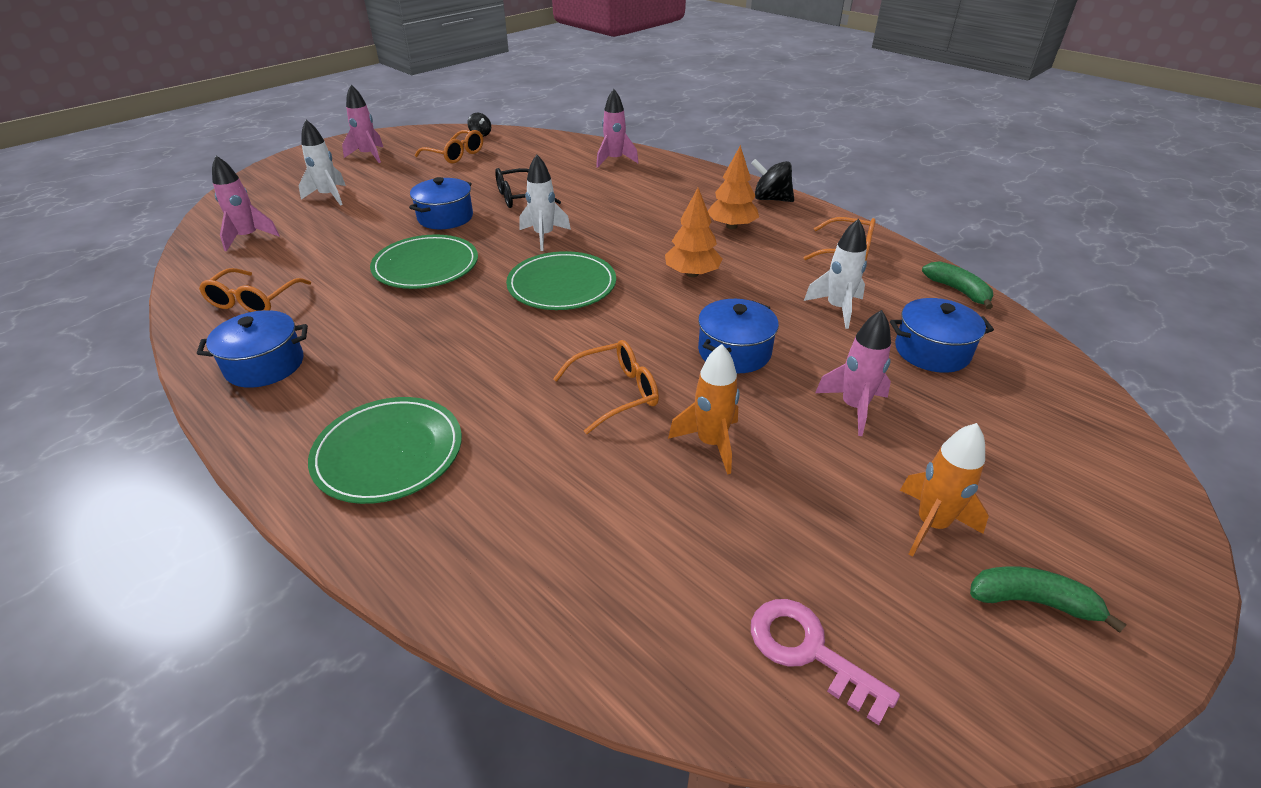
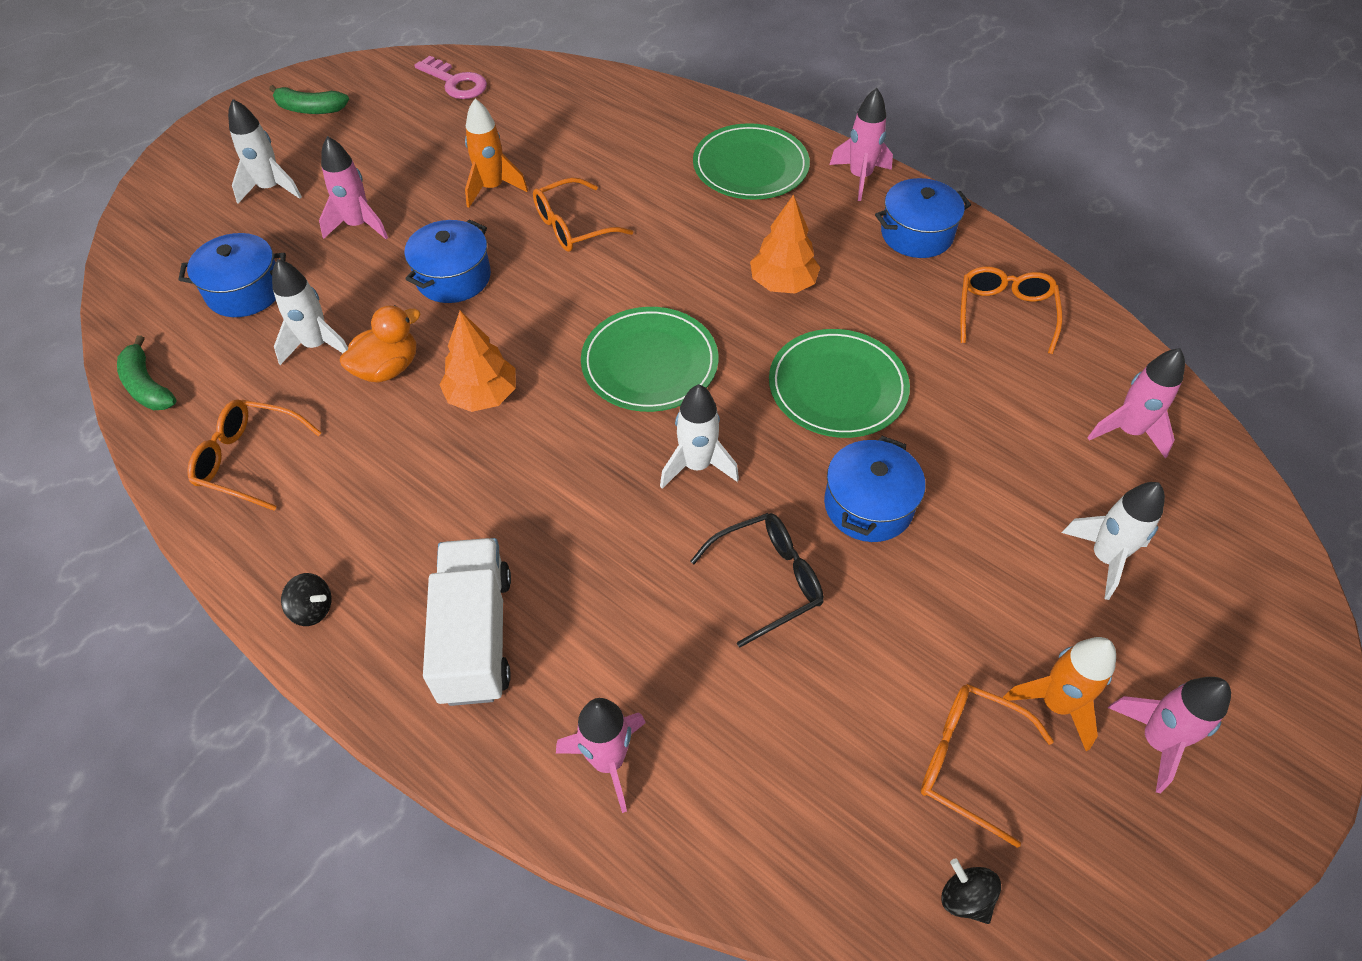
camera: 175 degrees right, 15 degrees up
(268, 430) = (860, 177): none -> pink rocket
(680, 189) = (475, 636): none -> white truck
(731, 226) = (404, 513): orange tree -> orange tree (783, 283)
(770, 292) = (388, 368): none -> orange duck
(771, 199) = (312, 609): black spinning top -> black spinning top, size x0.62
(931, 524) = (346, 144): orange rocket -> orange rocket (1055, 704)
(989, 459) = (271, 188): none -> white rocket

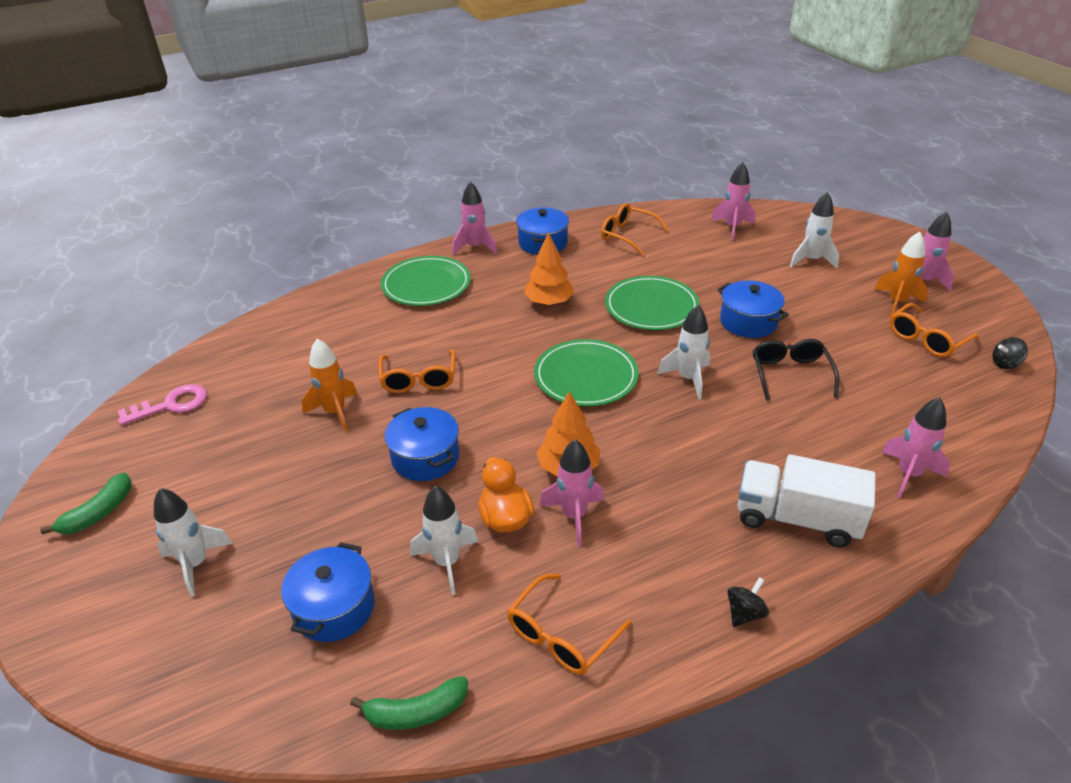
camera: 65 degrees left, 15 degrees down
(358, 225) = (309, 506): pink rocket -> pink rocket (574, 516)

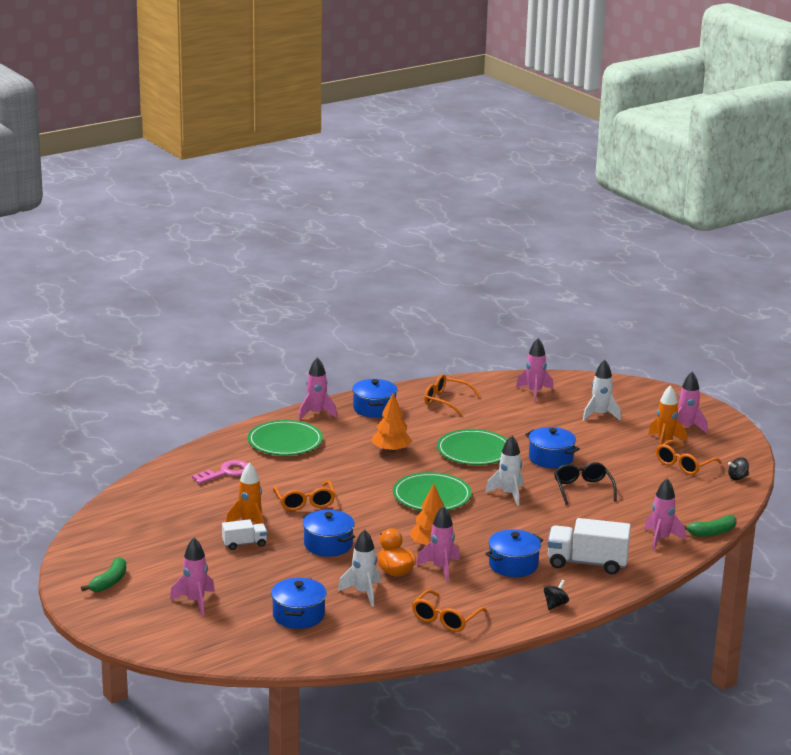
camera: 10 degrees left, 15 degrees down
(171, 405) = (120, 524): pink key -> pink key (226, 473)
(196, 564) = (195, 602): white rocket -> pink rocket
(313, 449) = (244, 544): none -> white truck
(416, 712) = (368, 651): green banana -> green banana (712, 532)
(683, 515) = (513, 565): none -> blue pot

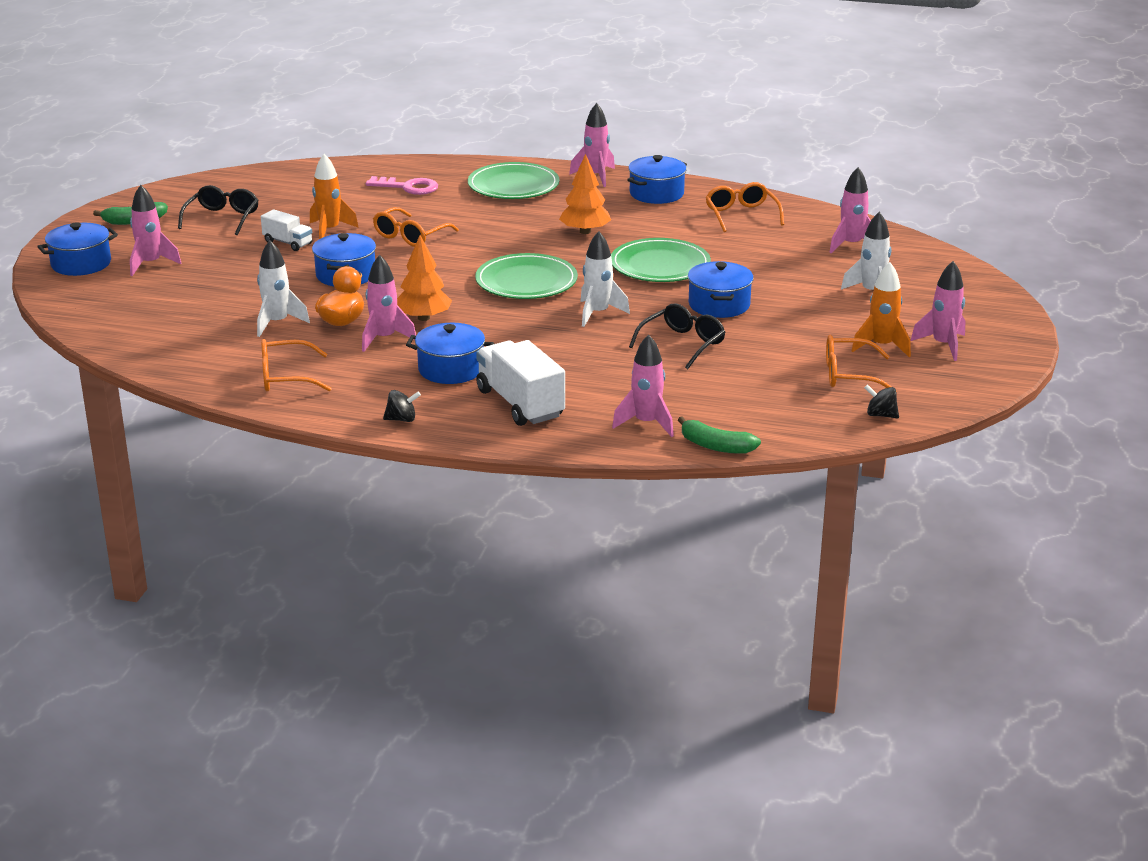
camera: 50 degrees right, 5 degrees up
(163, 550) = (222, 218): none -> black glasses
(298, 615) = (191, 312): blue pot -> blue pot (81, 264)

